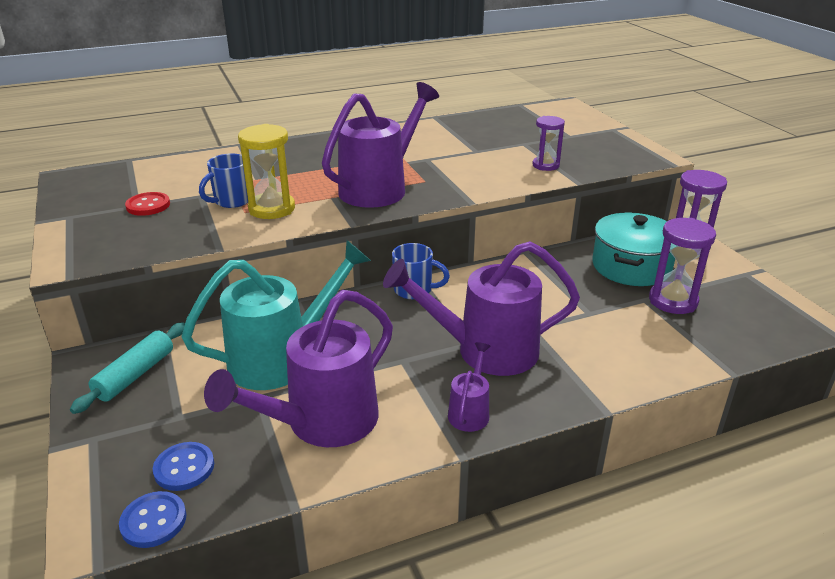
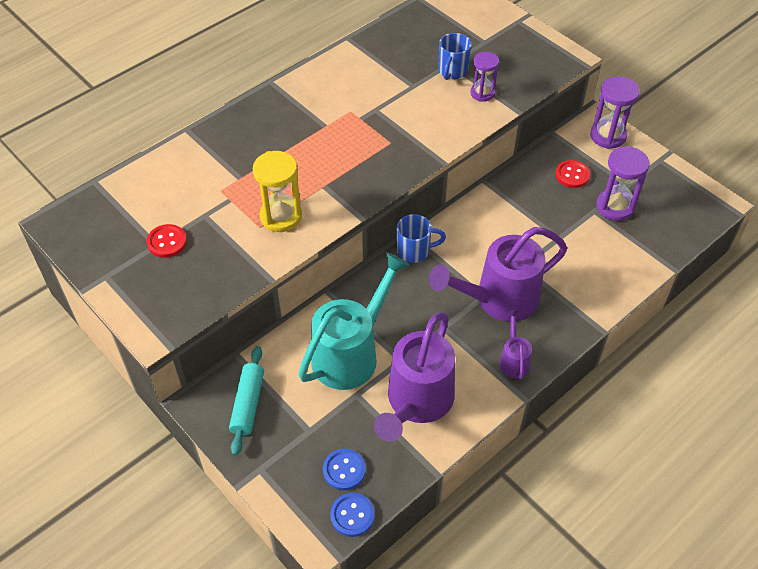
camera: 20 degrees left, 20 degrees up
(231, 201) = (238, 216): blue mug -> blue mug (452, 71)
(380, 188) = (357, 163): purple watering can -> none
(631, 266) = (572, 175): turquoise pot -> red button

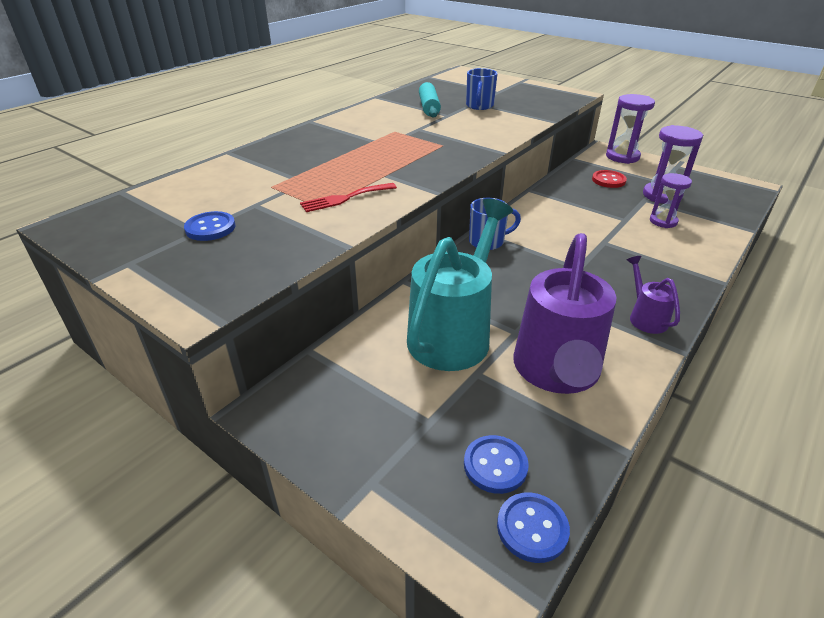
camera: 10 degrees left, 15 degrees down
(167, 242) = (210, 228): red button -> blue button
(248, 404) = (336, 403): turquoise rolling pin -> turquoise rolling pin (429, 107)
(281, 216) = (345, 198): yellow hourglass -> red fork
(482, 93) = (513, 114): purple hourglass -> purple hourglass (663, 221)
(498, 300) = (595, 269): purple watering can -> none

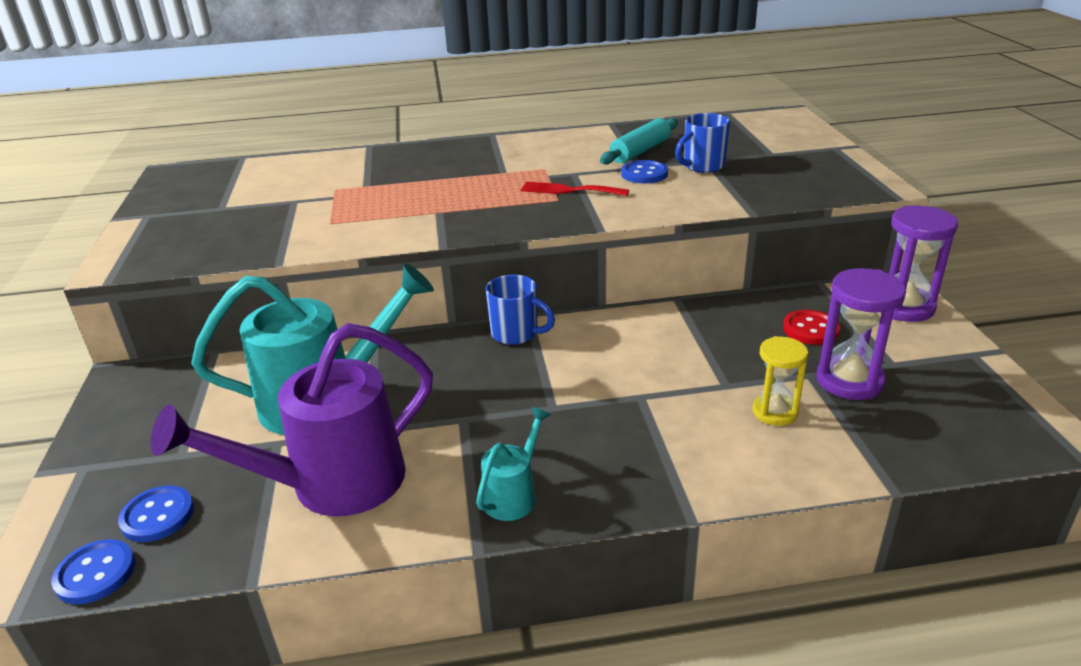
camera: 45 degrees right, 5 degrees down
(210, 228) = (232, 209): blue button -> blue button (644, 174)
(345, 198) = (361, 221): red fork -> red fork (569, 190)
(645, 317) = (514, 494): purple watering can -> turquoise watering can
(663, 221) = (774, 412): purple hourglass -> yellow hourglass

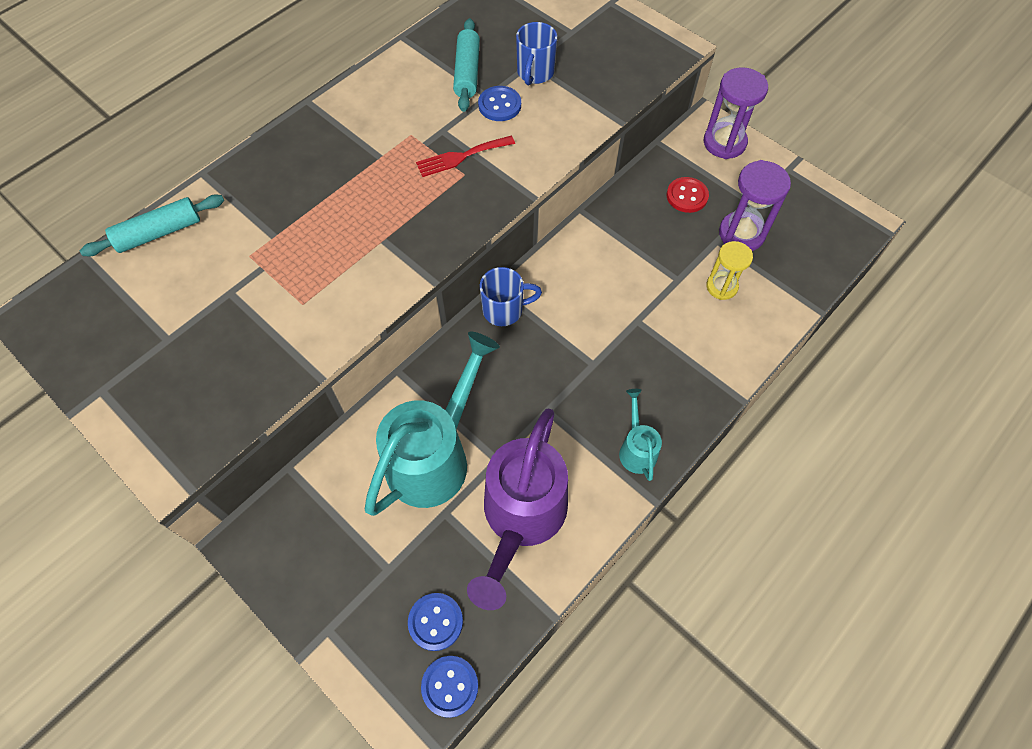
camera: 40 degrees left, 30 degrees up
(299, 162) = (159, 233): none -> turquoise rolling pin

